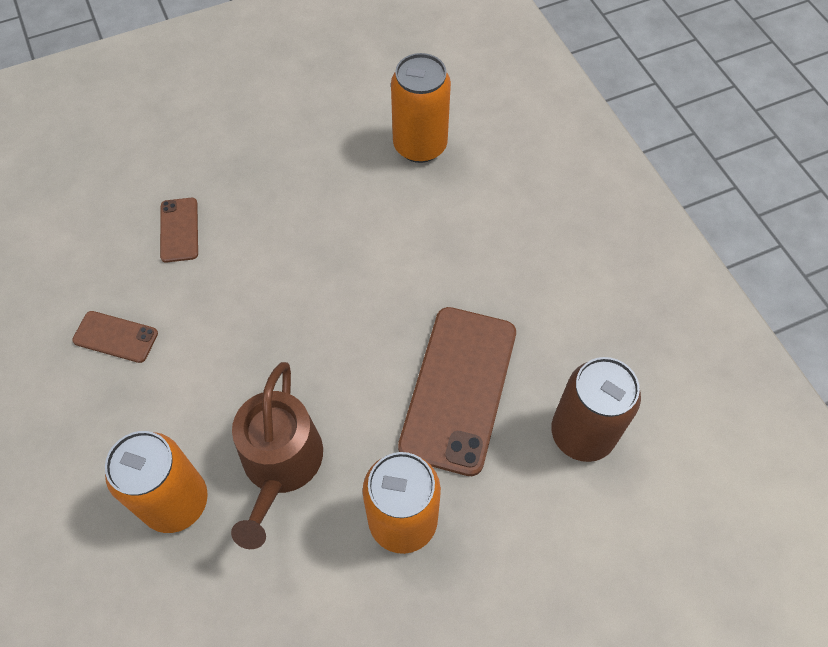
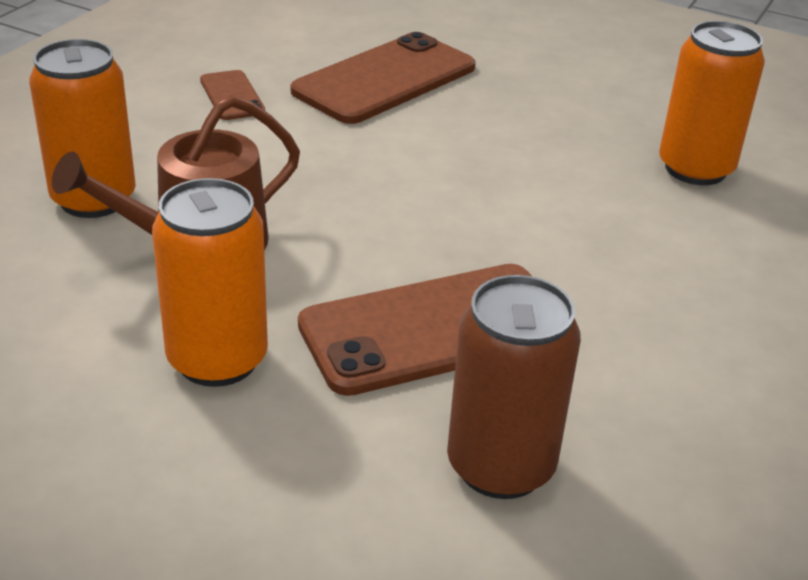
camera: 50 degrees right, 25 degrees down
(179, 230) = (385, 79): brown phone -> brown phone, size x2.09

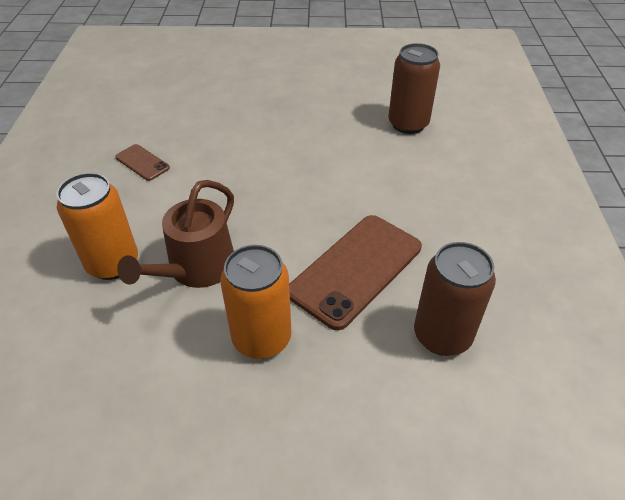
camera: 25 degrees left, 10 degrees up
(385, 79) = (220, 122): brown phone -> none
(695, 169) = (408, 124): orange can -> brown can

